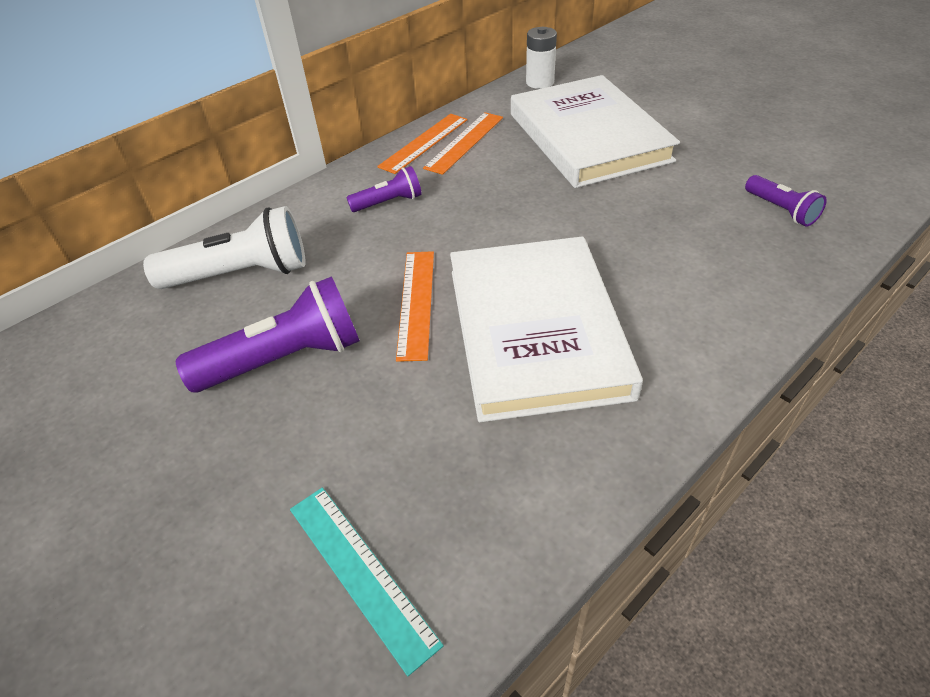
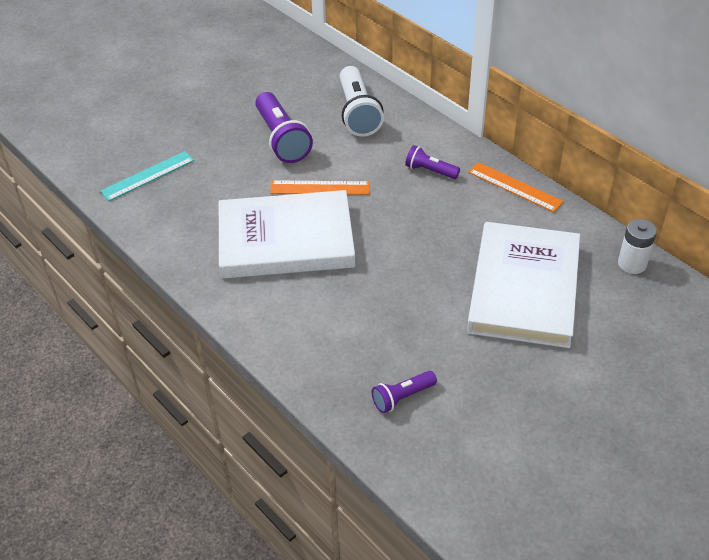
camera: 90 degrees right, 0 degrees up
(388, 202) = (430, 171): purple flashlight -> purple flashlight turned 135 degrees clockwise
(464, 142) = (515, 210): orange ruler -> none
(588, 137) = (524, 288): white book -> white book turned 60 degrees counterclockwise

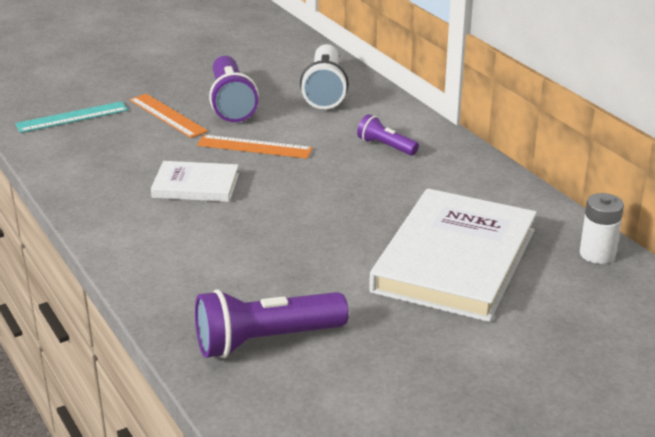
camera: 10 degrees right, 15 degrees down
(286, 240) = (196, 185): white book -> white book, size x0.51
(402, 397) = (266, 341): purple flashlight -> purple flashlight, size x1.83
(515, 187) = (479, 170): orange ruler -> orange ruler (167, 115)

